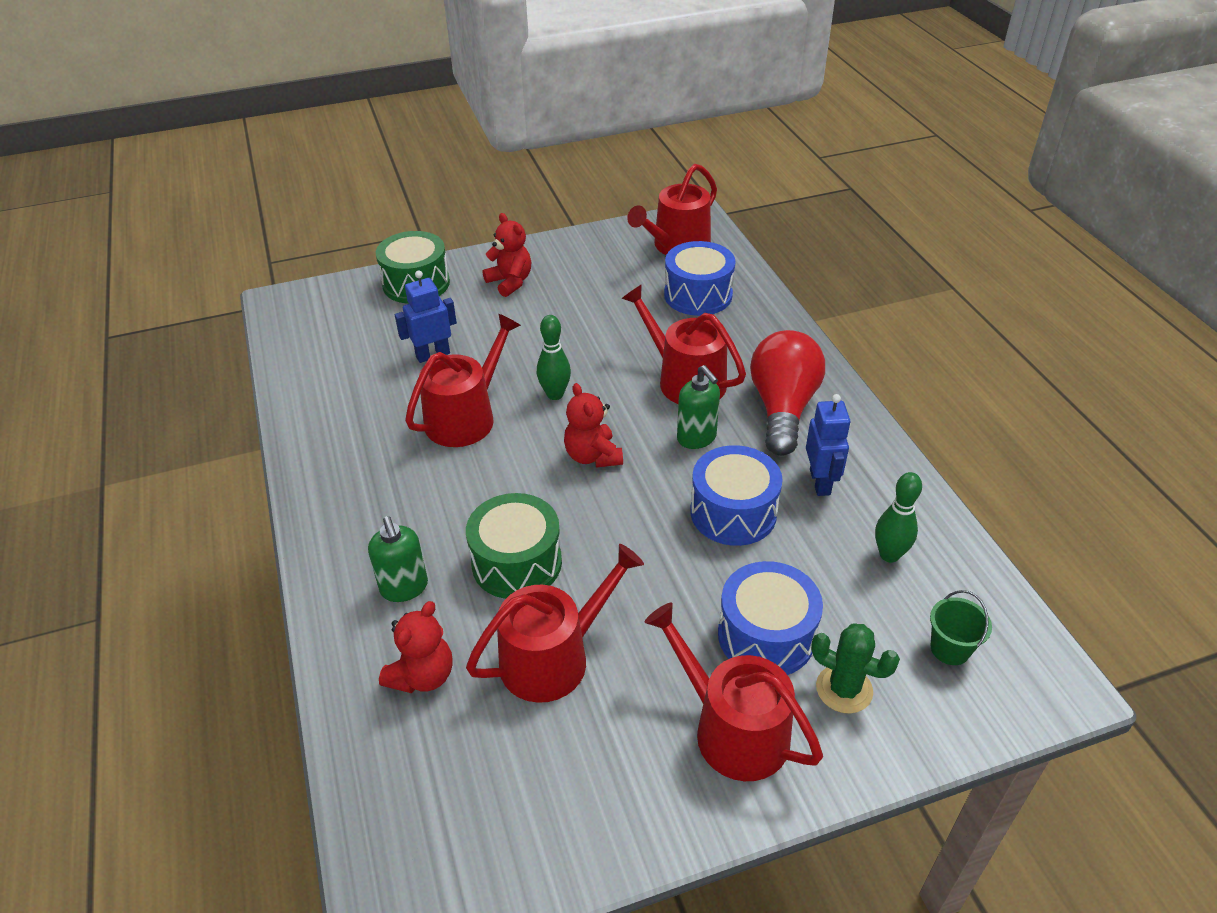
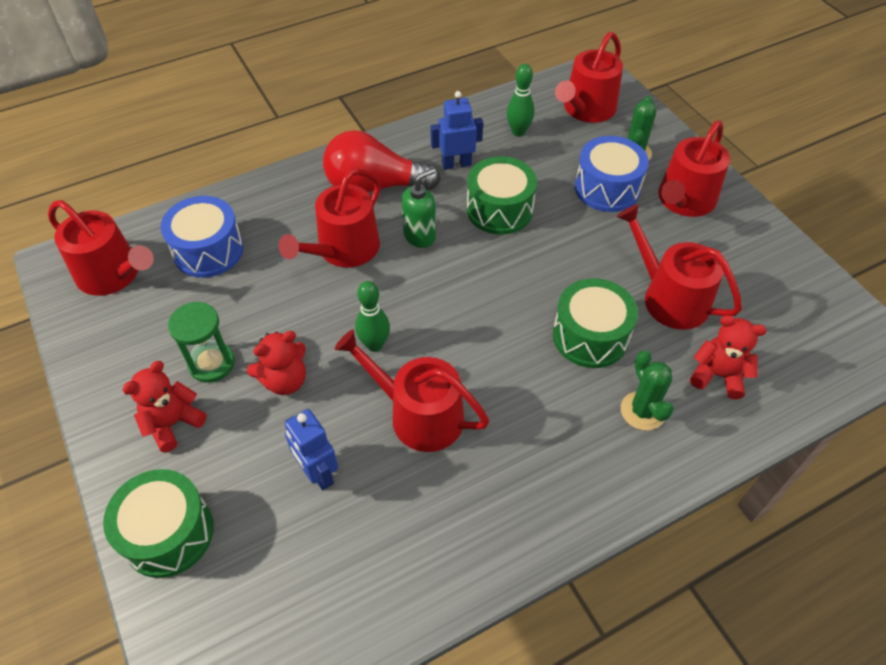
camera: 100 degrees left, 10 degrees up
(404, 588) = (642, 411): green soap dispenser -> green cactus
(563, 299) = (212, 363): none -> green hourglass
(593, 456) = (455, 303): red teddy bear -> red teddy bear (285, 380)
(733, 512) = (499, 209): blue drum -> green drum
(950, 649) = (586, 109): green bucket -> red watering can

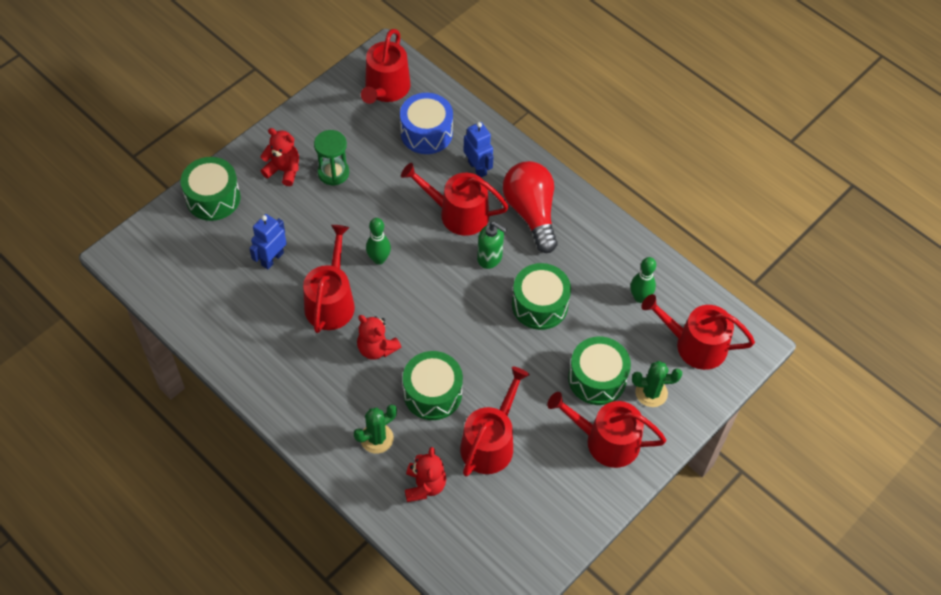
camera: 70 degrees right, 5 degrees up
(285, 380) = (333, 217): red teddy bear -> red teddy bear (376, 348)
(456, 164) = (579, 262): blue robot -> blue robot (477, 168)
(607, 188) = (597, 378): blue drum -> green drum

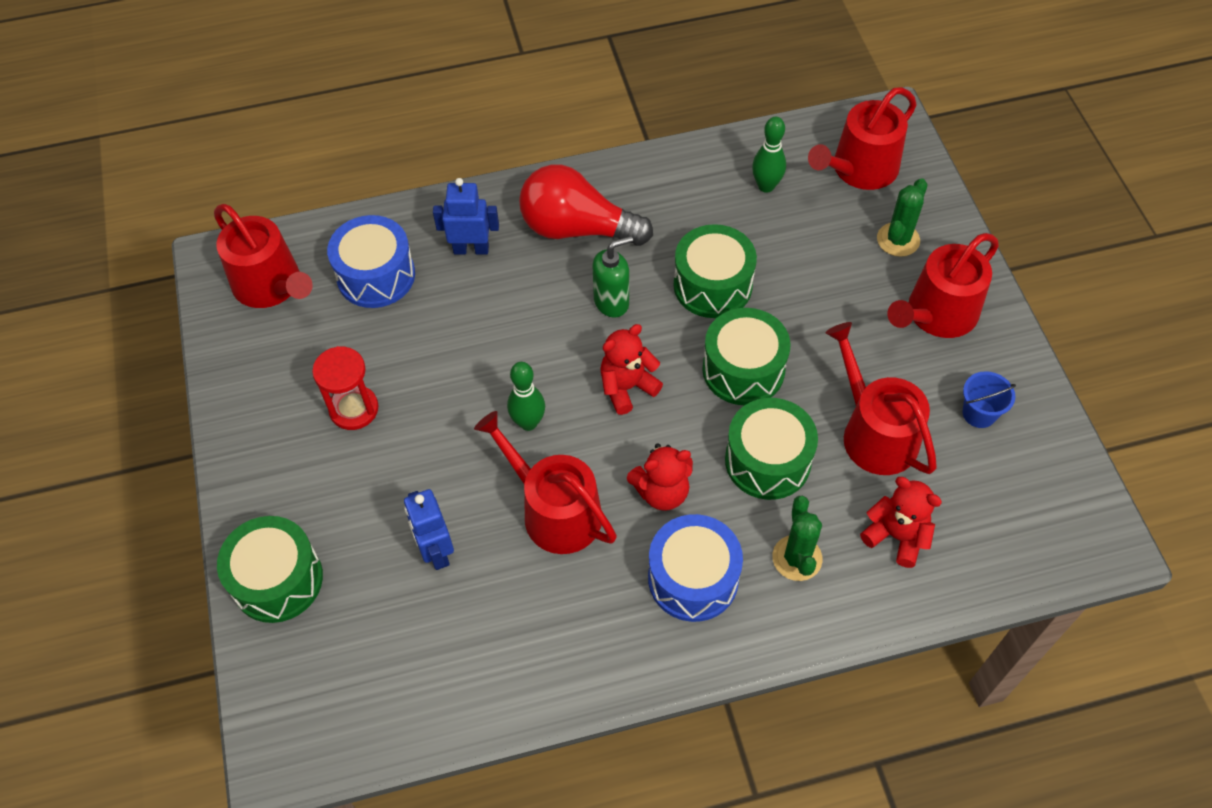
camera: 55 degrees left, 0 degrees up
(283, 170) = (302, 467): red teddy bear -> red teddy bear (627, 387)
(331, 391) = (693, 578): none -> blue drum
(333, 173) = (354, 409): green hourglass -> red hourglass
(457, 213) = (522, 303): red watering can -> none
(544, 496) = (979, 413): none -> blue bucket
(597, 378) = (849, 281): green drum -> green drum (743, 370)

